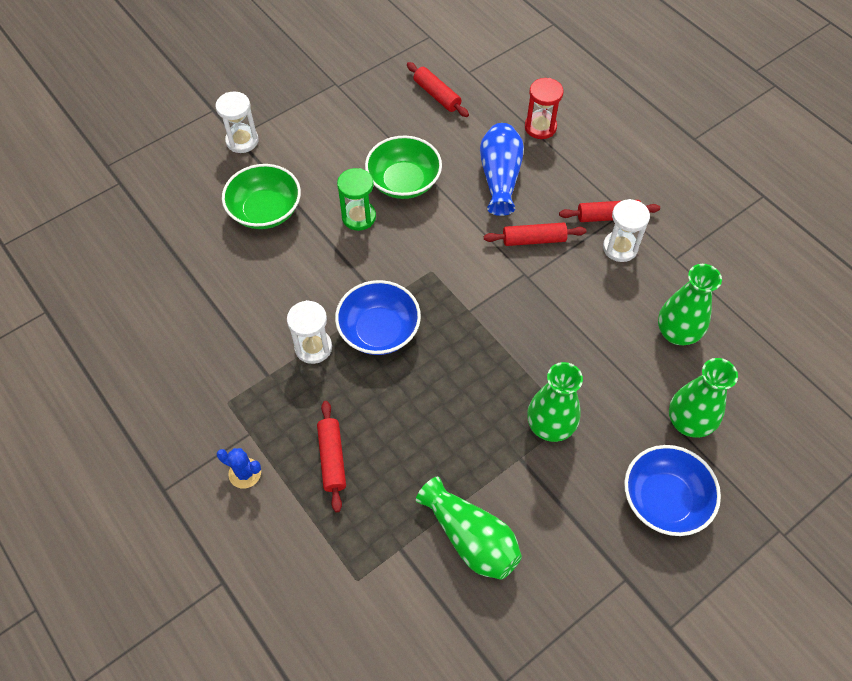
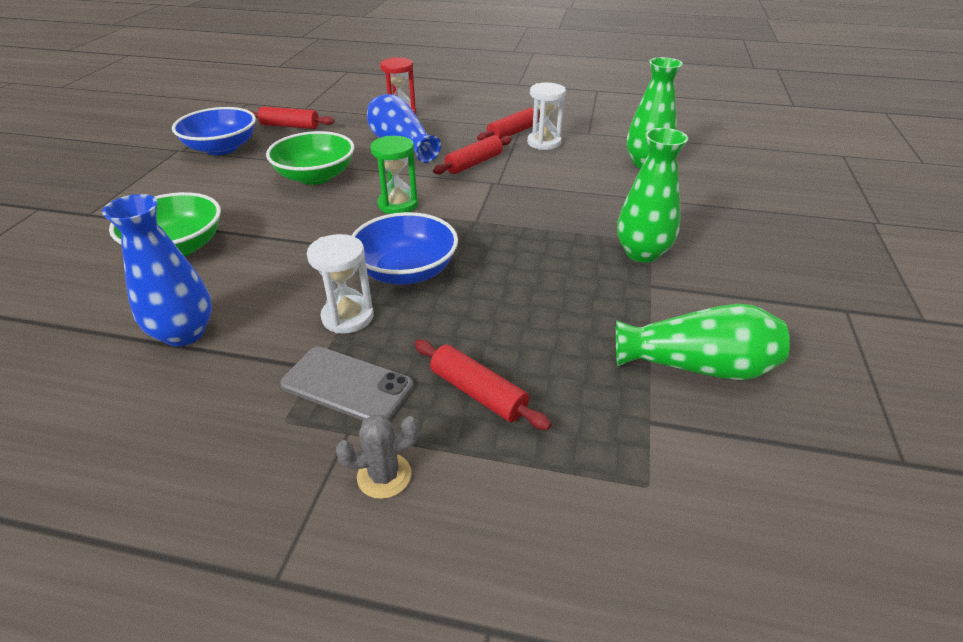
camera: 40 degrees left, 20 degrees down
(222, 298) = (184, 333): none -> blue vase
(242, 141) = (99, 214): white hourglass -> none
(245, 473) = (384, 476): blue cactus -> grey cactus
(273, 401) = (347, 385): none -> grey phone
(359, 217) = (294, 211): green hourglass -> green hourglass (398, 204)
(664, 500) = (786, 248): blue bowl -> blue bowl (222, 148)
(688, 422) = (727, 200): green vase -> none

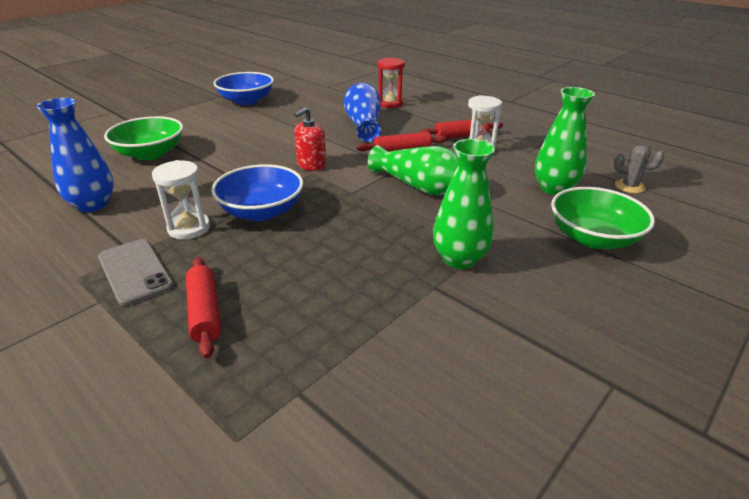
camera: 30 degrees right, 5 degrees down
(290, 126) = (304, 96): red rolling pin -> none
(315, 176) = (281, 132): green bowl -> green bowl (593, 238)
(384, 476) = (83, 339): grey cactus -> grey cactus (629, 186)
(398, 204) = (311, 165): green hourglass -> red soap dispenser
(697, 366) = (395, 368): green vase -> green vase (418, 186)

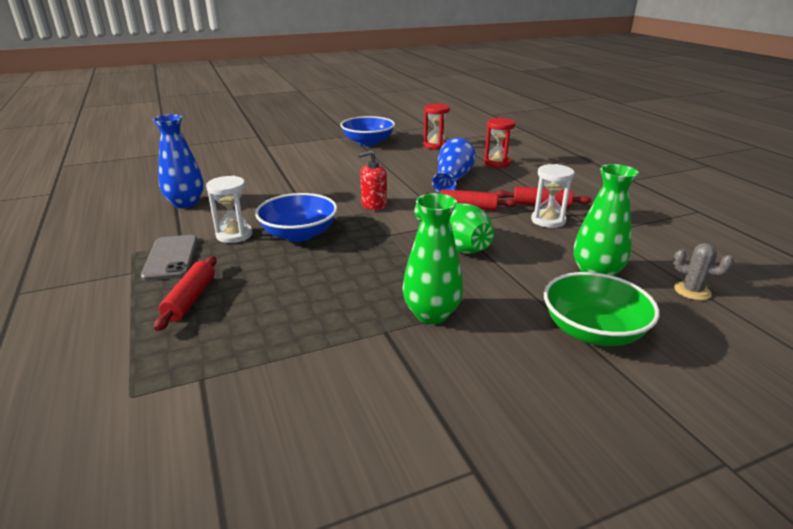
camera: 25 degrees right, 5 degrees down
(150, 154) = (257, 173): green bowl -> none
(318, 94) = (435, 145): none -> red hourglass

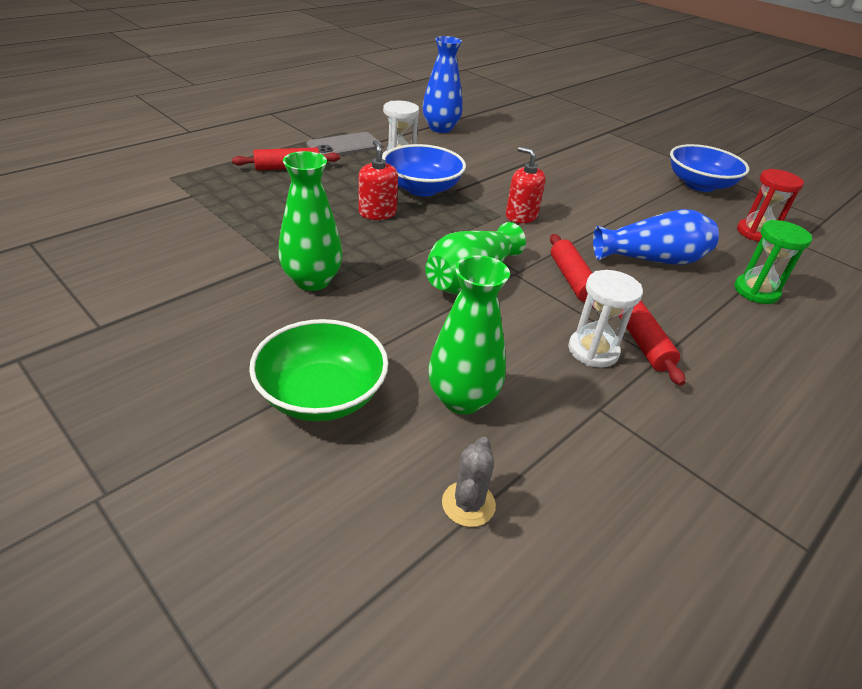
camera: 65 degrees right, 10 degrees up
(329, 263) = (377, 213): none -> red soap dispenser
(497, 163) = (756, 291): red hourglass -> green hourglass

